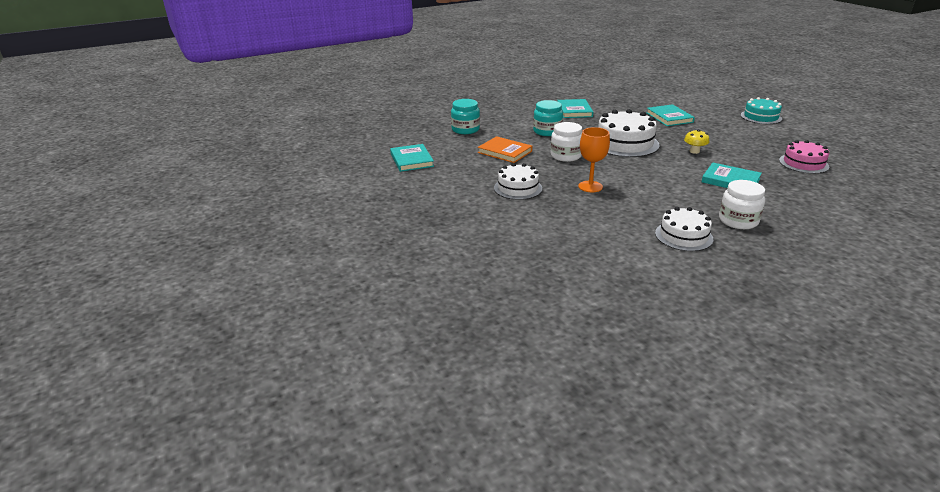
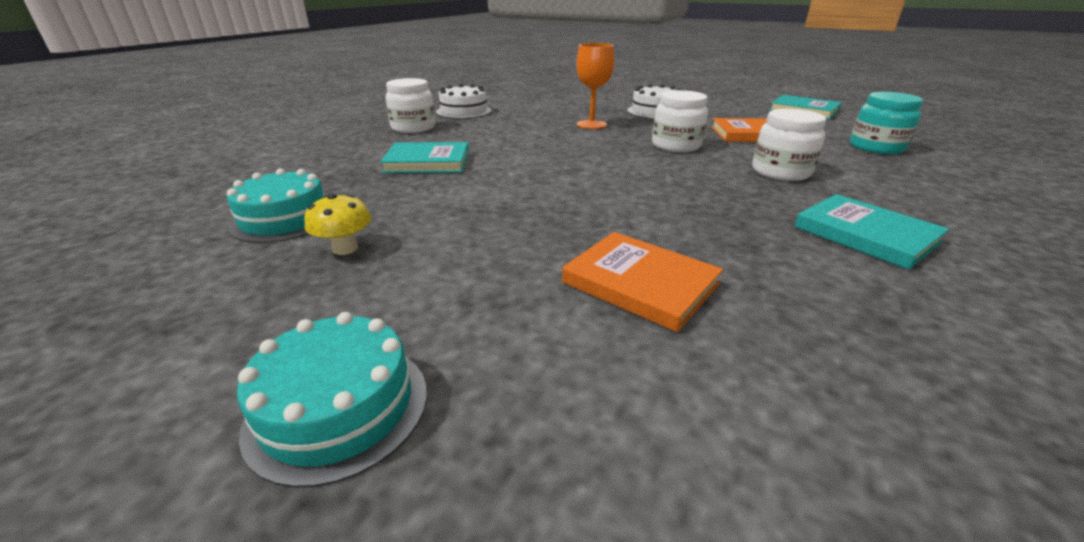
camera: 145 degrees right, 0 degrees up
(547, 131) = (780, 172): turquoise jar -> white jar
(624, 143) = (634, 181): white cake -> none
(669, 117) = (640, 283): turquoise book -> orange book
(694, 151) = (505, 195): yellow mushroom -> yellow mushroom (345, 248)
(803, 163) = (284, 219): pink cake -> turquoise cake

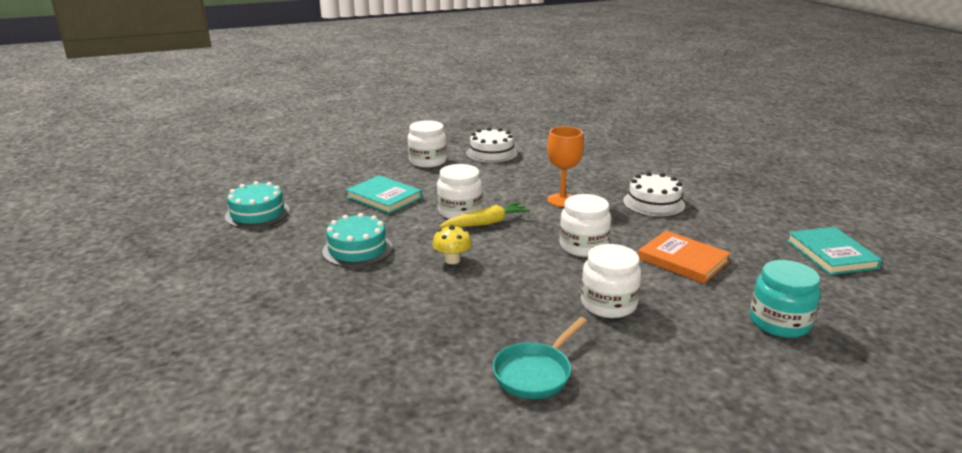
camera: 40 degrees right, 5 degrees down
(338, 407) = (154, 314): turquoise cake -> turquoise cake (357, 249)
(345, 248) = (255, 244): yellow mushroom -> yellow mushroom (452, 260)
(528, 152) = (460, 211): none -> white jar
(569, 153) = (486, 223): none -> yellow carrot
(640, 283) = (338, 327): orange book -> none
(865, 234) = (535, 373): turquoise book -> turquoise pan

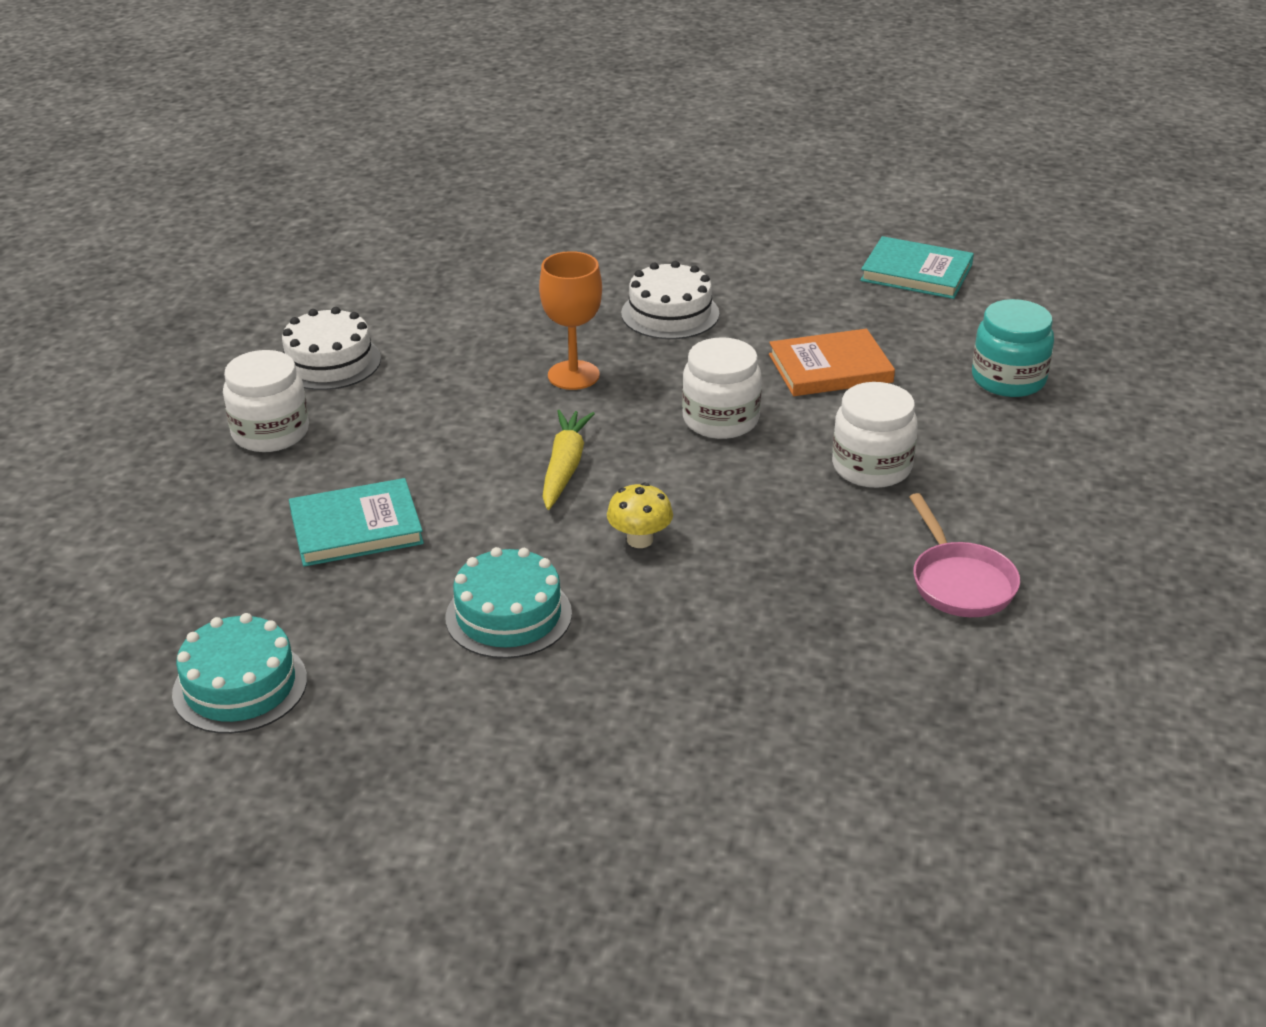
camera: 55 degrees left, 10 degrees up
(460, 211) = (499, 475): white jar -> none
(535, 373) = (960, 582): turquoise pan -> pink pan

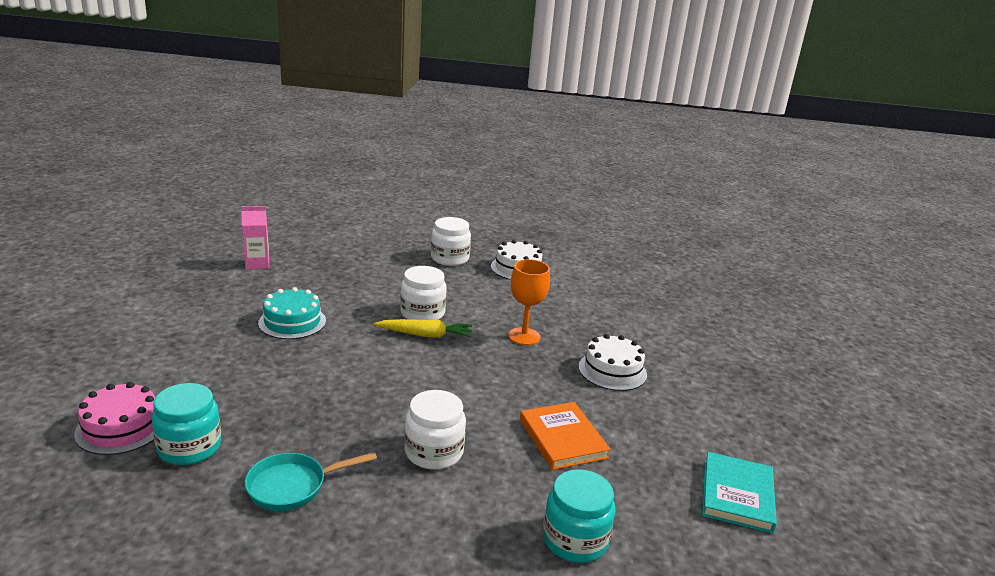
camera: 80 degrees right, 10 degrees down
(240, 686) = (257, 264): turquoise cake -> pink carton
(356, 528) = (370, 282): turquoise book -> none
(640, 540) = (354, 359): yellow mushroom -> none
(720, 420) = (484, 389): white jar -> white jar (422, 313)
(851, 774) = (121, 427): none -> pink cake
(892, 689) = (189, 447): none -> turquoise jar
(960, 582) = (292, 486): pink pan -> turquoise pan

